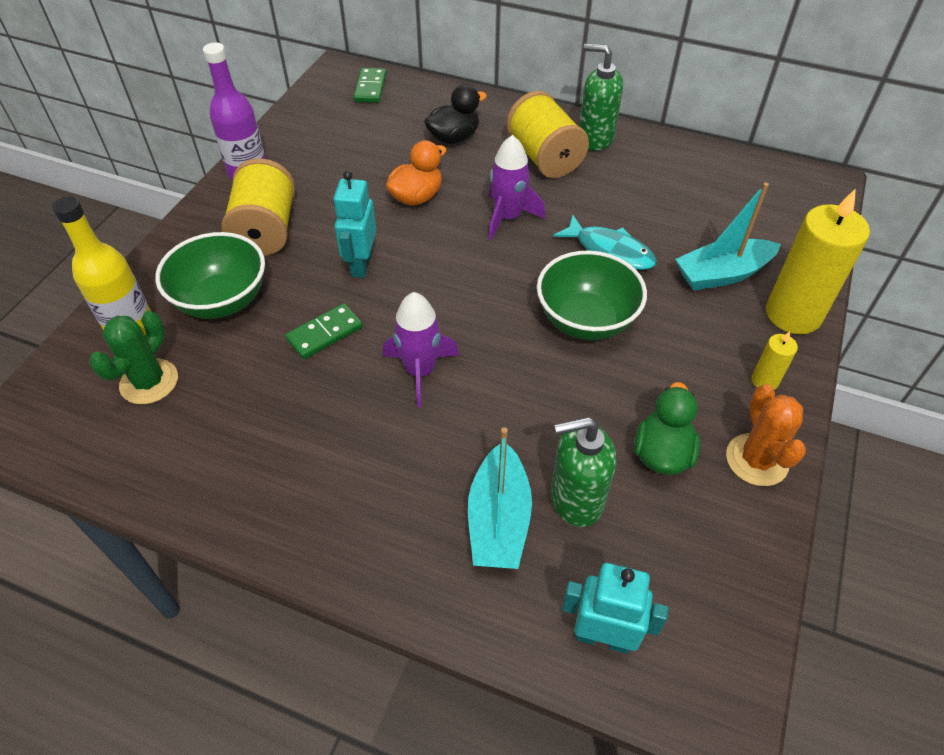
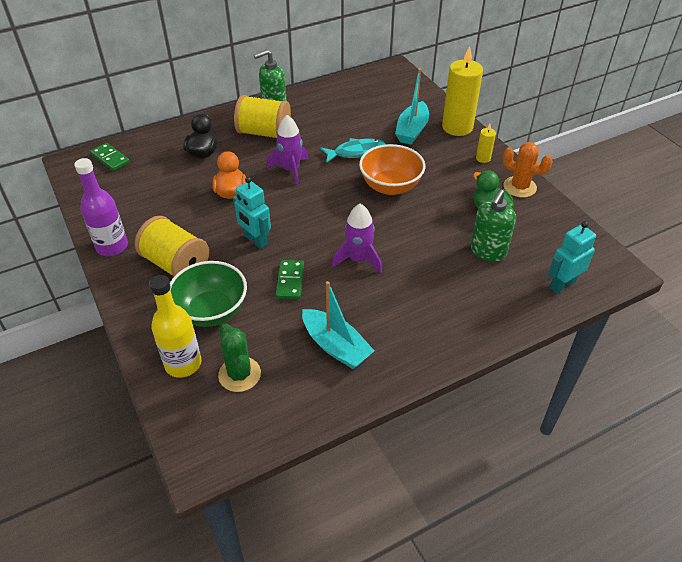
camera: 50 degrees left, 5 degrees down
(498, 519) = (475, 282): turquoise boat -> turquoise boat (336, 346)
(586, 320) = (390, 186): green bowl -> orange bowl

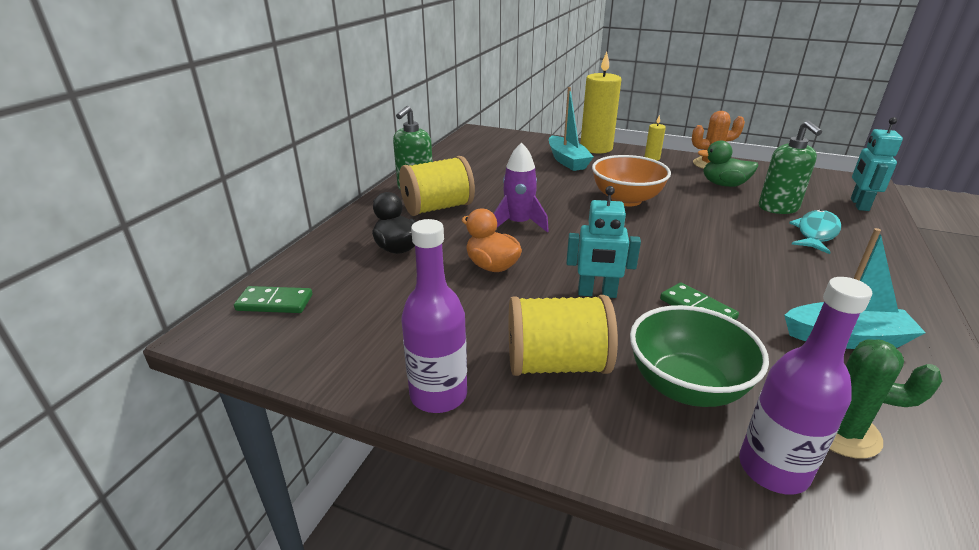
camera: 40 degrees left, 15 degrees down
(183, 364) = (773, 469): yellow bottle -> purple bottle
(356, 152) = (552, 189): turquoise fish -> turquoise fish (816, 233)
(358, 259) = (712, 259): purple rocket -> none

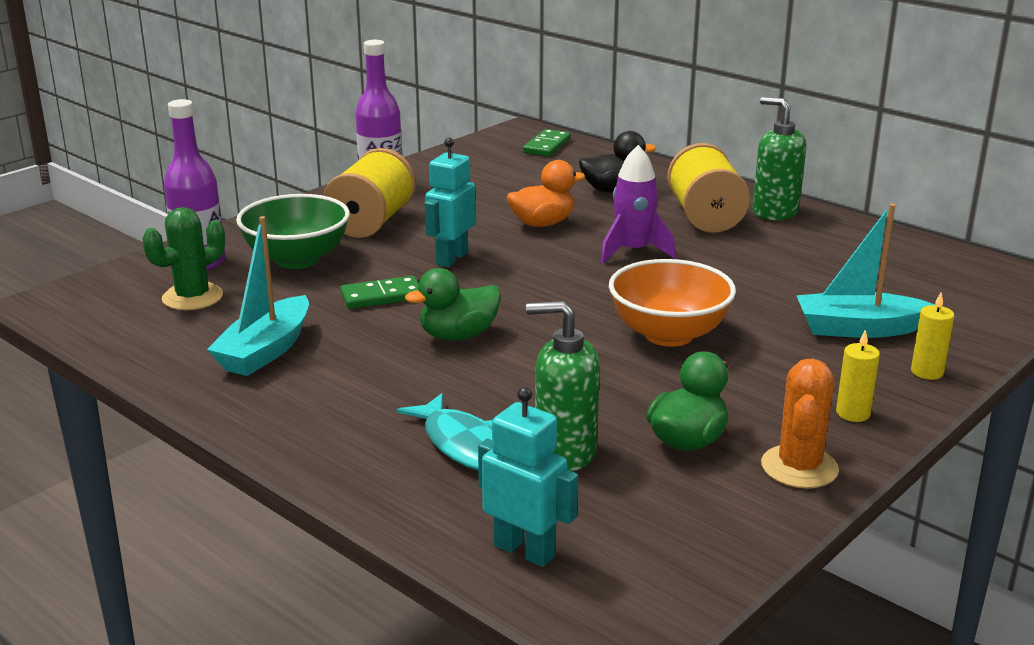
camera: 110 degrees right, 5 degrees down
(596, 148) = (927, 372): yellow candle -> yellow candle, size x0.46
(711, 261) = (458, 335): none -> green duck

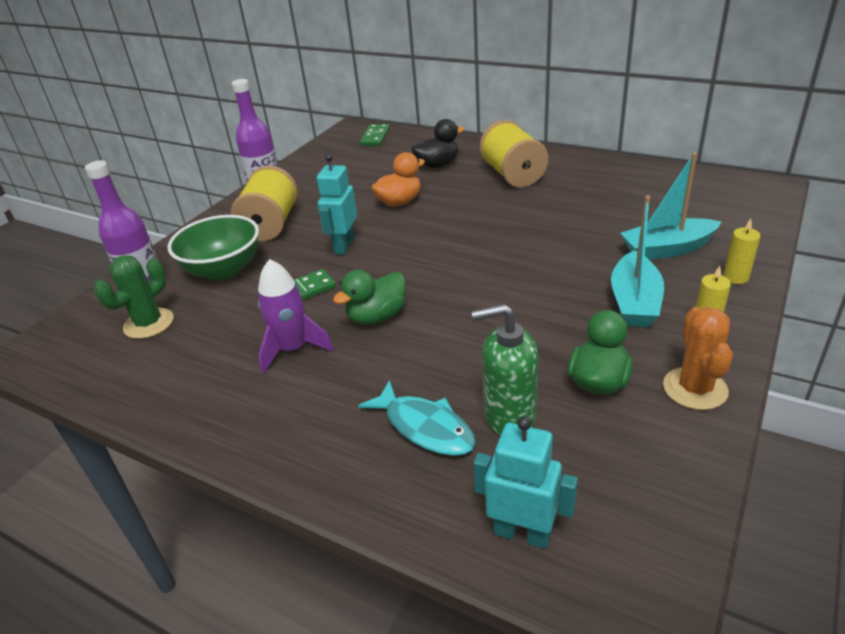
camera: 10 degrees left, 10 degrees up
(265, 351) = (226, 365): turquoise boat -> turquoise boat (634, 302)
(633, 251) = (475, 213): purple rocket -> purple rocket (293, 349)
(668, 334) = (535, 282): orange bowl -> none
(774, 212) = (558, 162): green soap dispenser -> none

